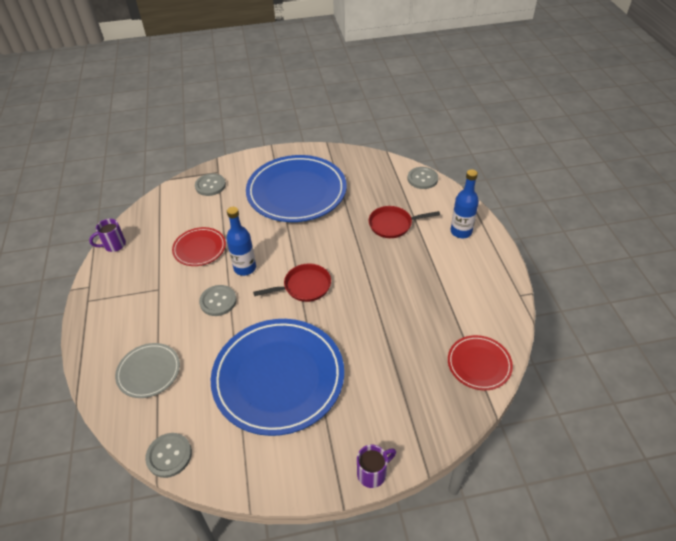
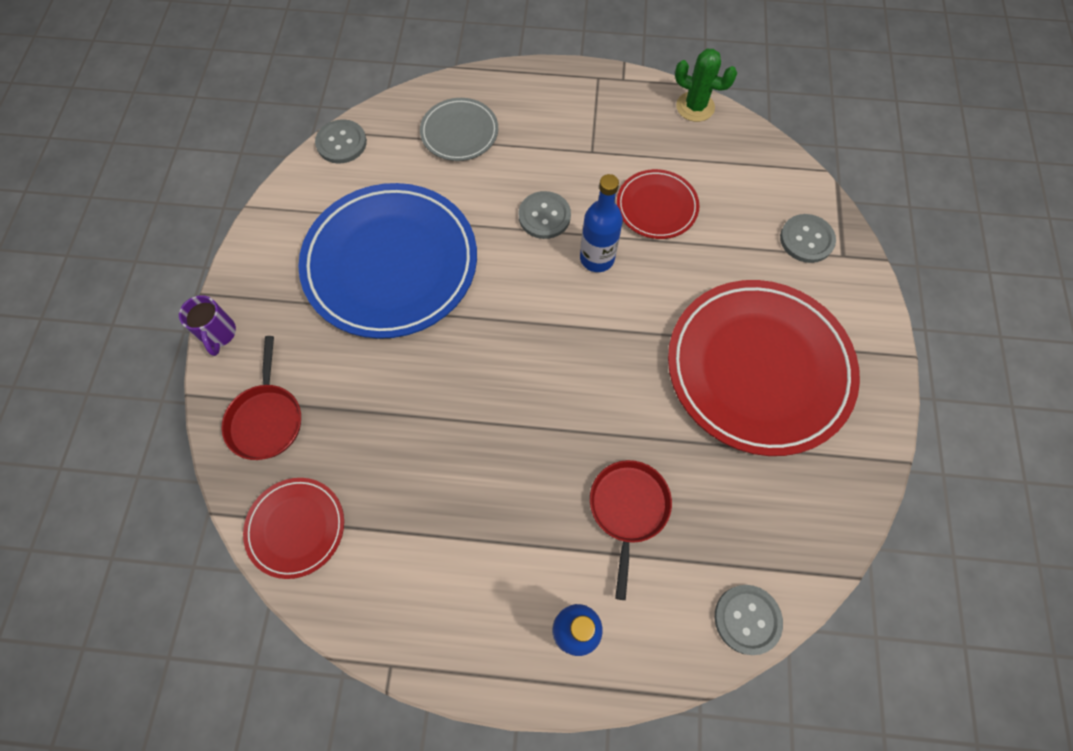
camera: 105 degrees right, 20 degrees up
(114, 245) = (695, 107): purple mug -> green cactus
(296, 192) = (758, 369): blue plate -> red plate
(304, 286) = (532, 329): red pan -> red pan (266, 419)

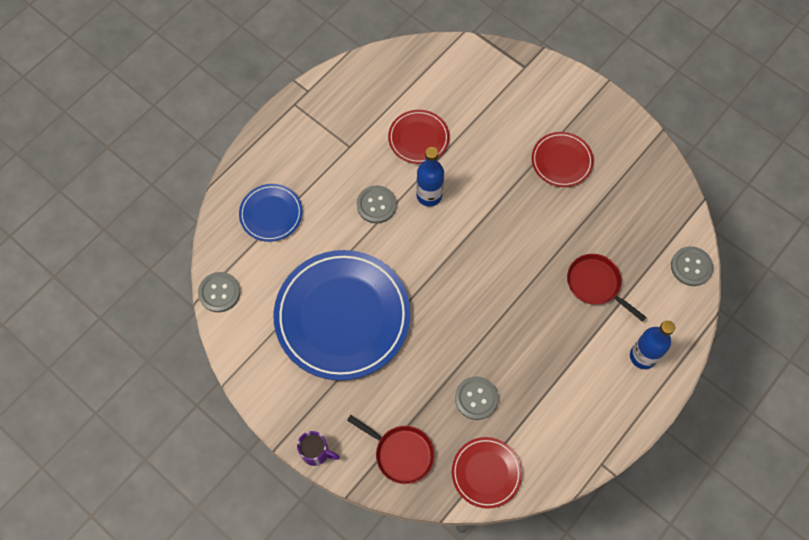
camera: 55 degrees left, 0 degrees up
(459, 132) = (271, 214): grey plate -> blue plate
(695, 107) = (363, 66): green cactus -> none
(758, 369) = (561, 161): red plate -> red plate, size x0.49
(806, 239) = (501, 77): grey button -> grey button (476, 398)

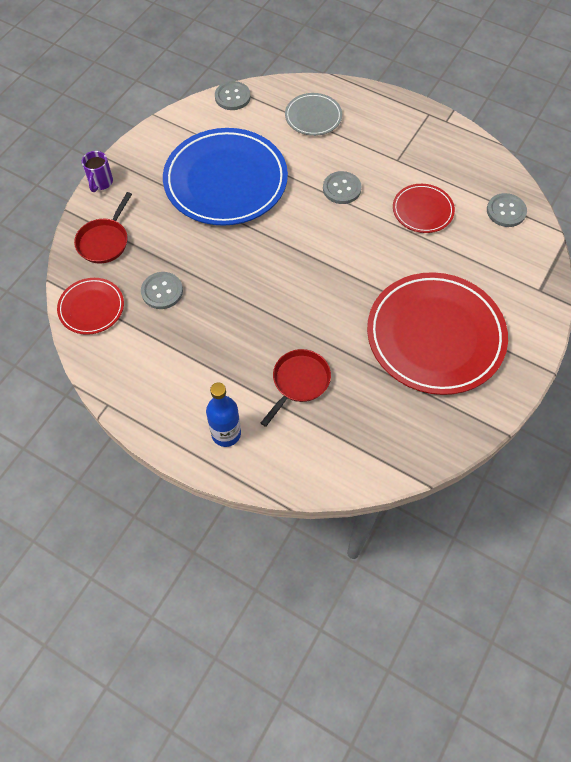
camera: 80 degrees right, 5 degrees down
(271, 214) = (313, 117): blue plate -> grey plate
(429, 195) = (363, 227): blue bottle -> none
(561, 161) = (435, 336): red plate -> red plate, size x2.05
(691, 267) = (340, 476): grey button -> grey button (506, 211)

